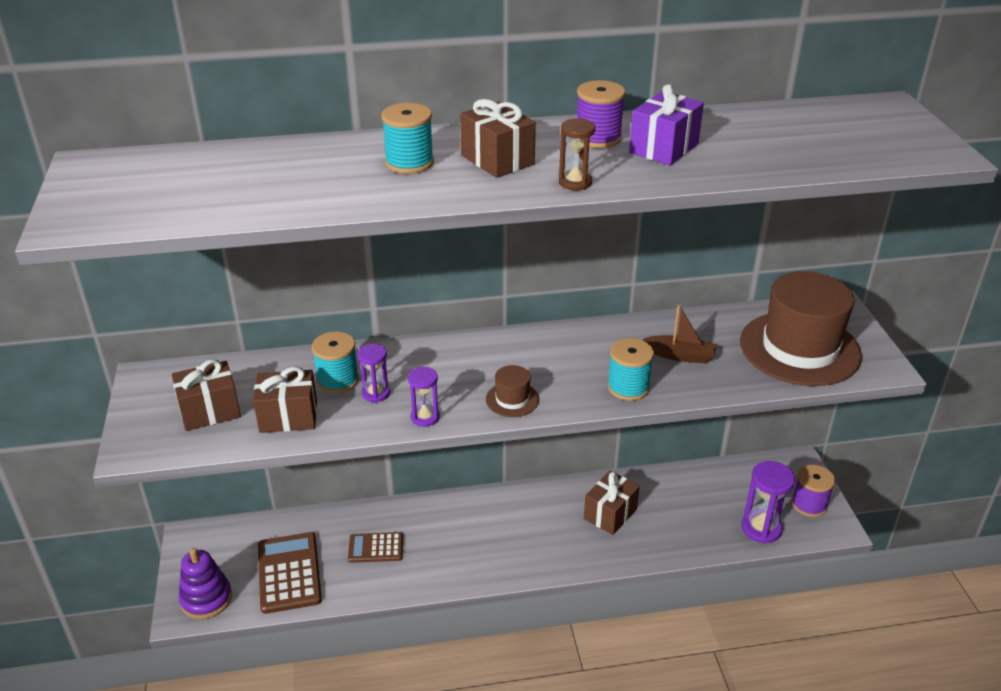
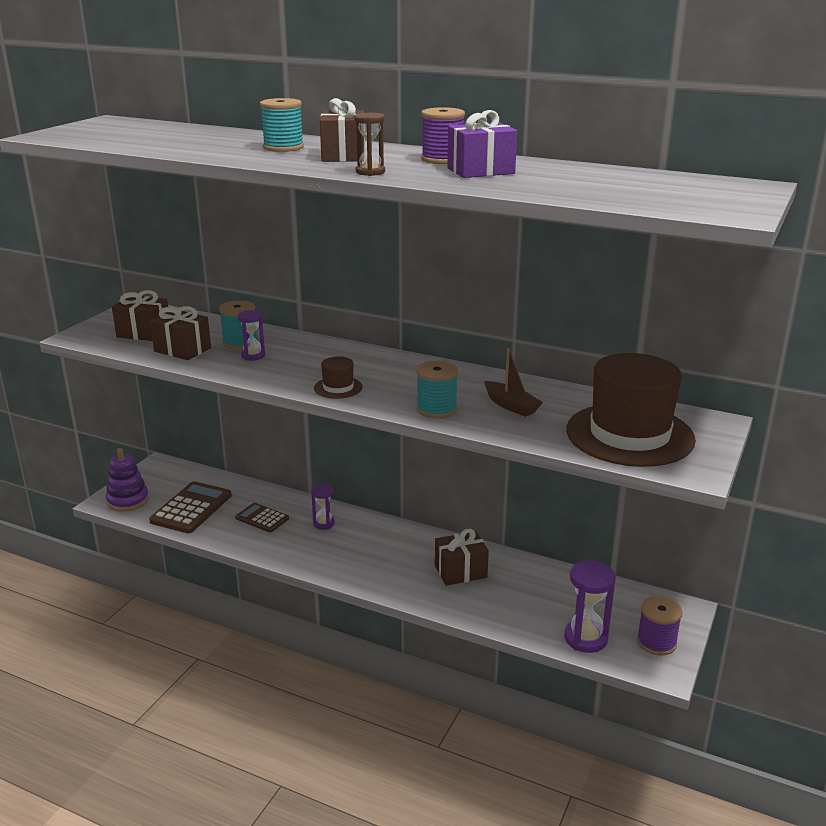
camera: 35 degrees right, 10 degrees down
(425, 417) = (264, 377): purple hourglass -> purple hourglass (324, 523)

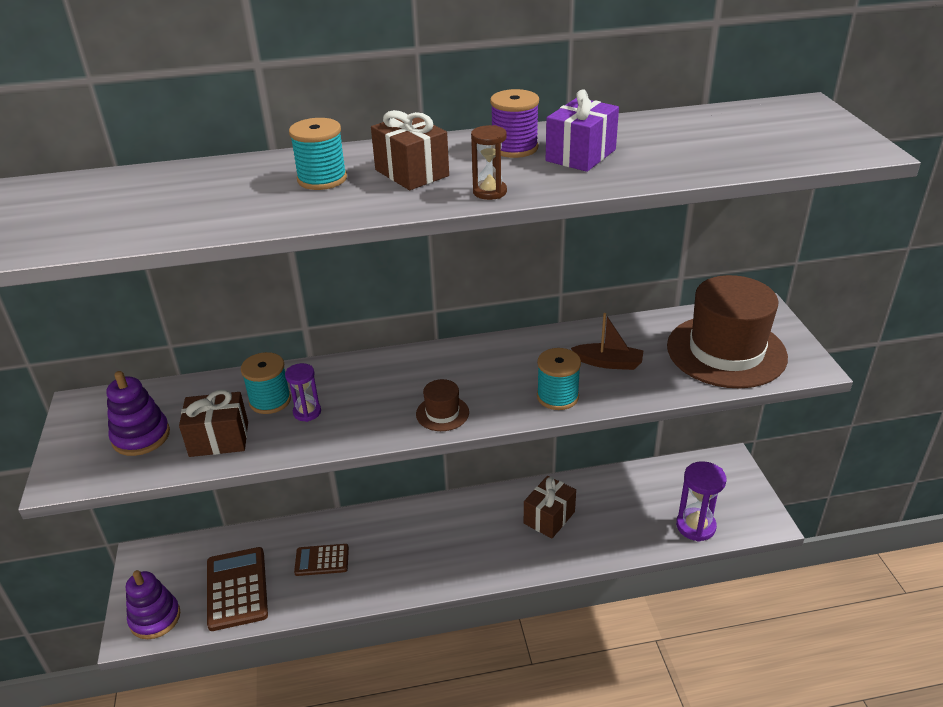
camera: 35 degrees left, 10 degrees up
(144, 333) = (141, 436): brown gift -> purple stacking toy
(324, 523) = (386, 534): purple hourglass -> none
(656, 642) = (741, 500): purple spool -> none

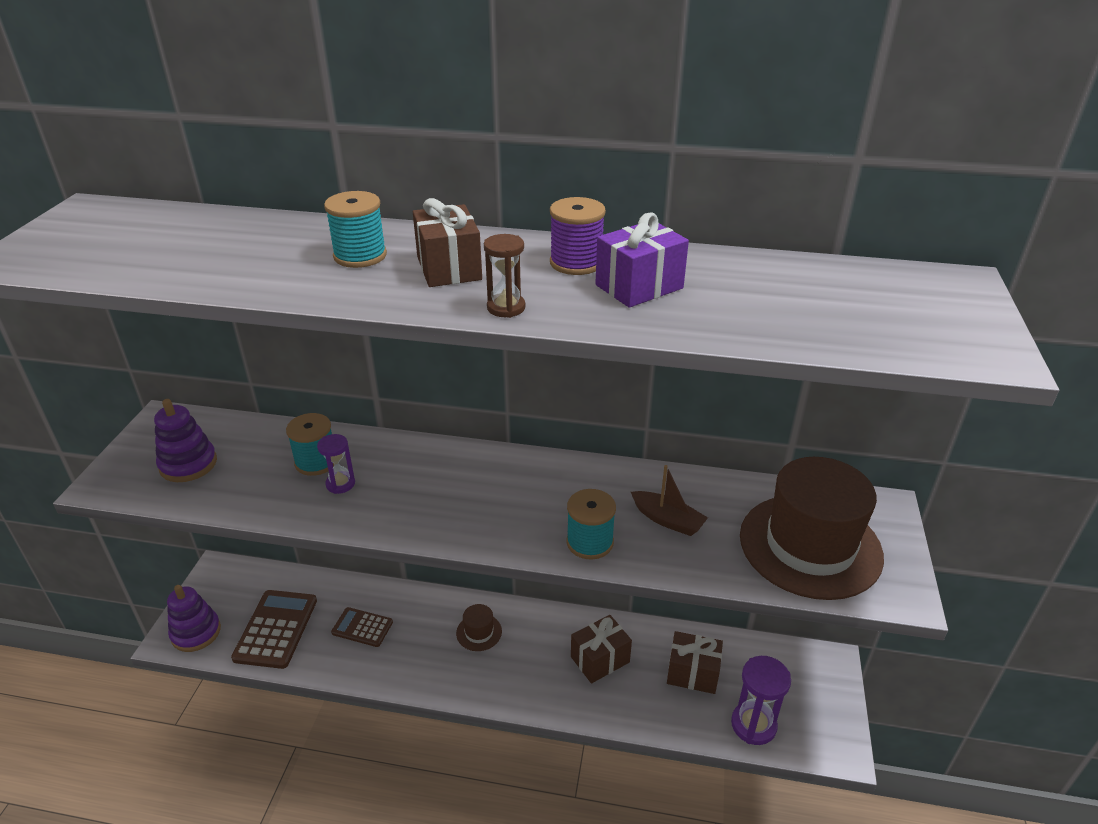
camera: 20 degrees right, 0 degrees up
(219, 439) = (248, 487): brown gift -> brown gift (692, 673)
(442, 413) = (463, 524): brown hat -> brown hat (479, 632)

